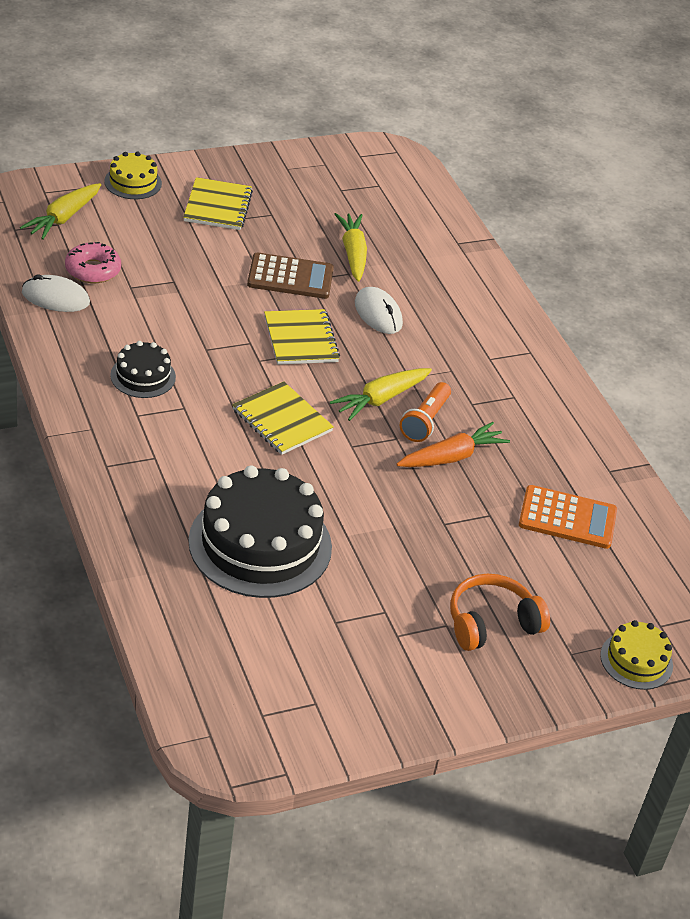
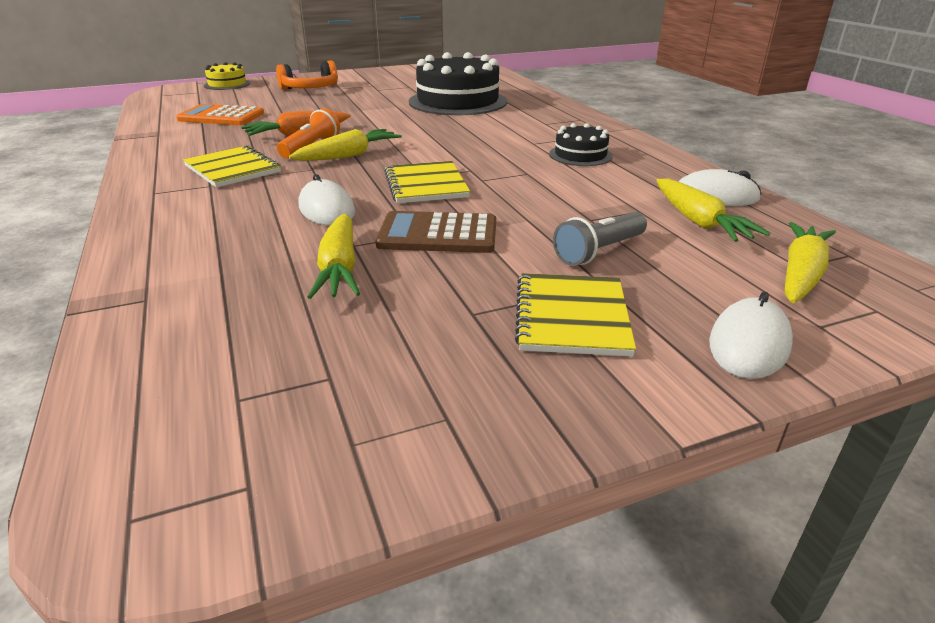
camera: 175 degrees left, 10 degrees down
(93, 270) = (698, 221): pink donut -> yellow carrot
(133, 182) = (749, 344): yellow cake -> white mouse
(182, 249) = (599, 251): none -> grey flashlight
(282, 420) = (445, 141): yellow notebook -> yellow notebook (233, 169)

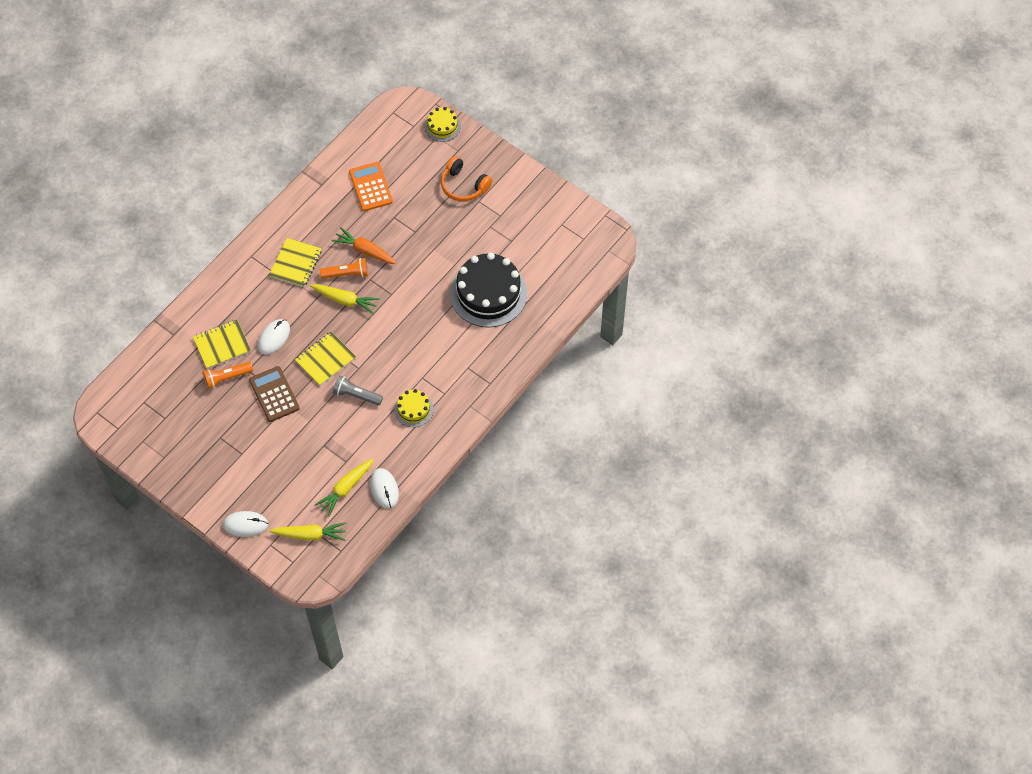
camera: 60 degrees right, 30 degrees up
(339, 268) = (226, 378): yellow carrot -> orange flashlight
(571, 316) = (234, 468): yellow notebook -> yellow notebook (222, 345)
(580, 155) = (413, 409): black cake -> yellow cake
(599, 251) = (291, 459): grey flashlight -> grey flashlight (356, 395)

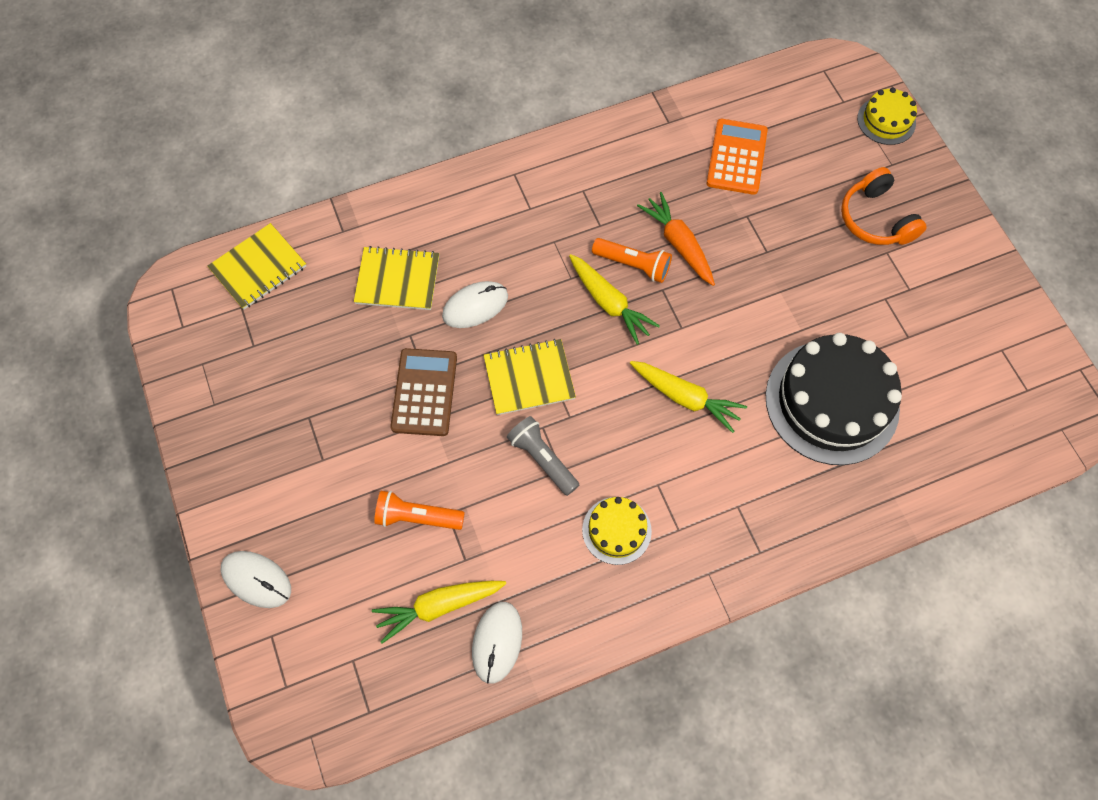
camera: 30 degrees right, 5 degrees up
(226, 378) = (374, 331): orange flashlight -> orange flashlight (417, 517)
(295, 263) = (569, 214): yellow notebook -> yellow notebook (258, 268)
(310, 535) = (339, 655): yellow carrot -> yellow carrot (685, 397)

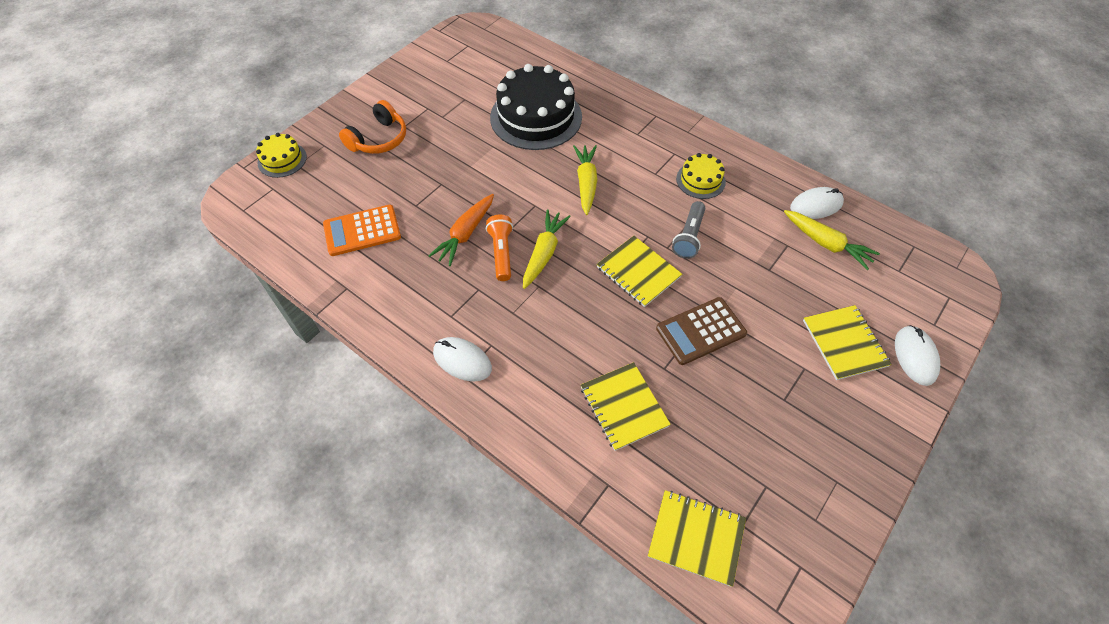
camera: 120 degrees left, 10 degrees down
(318, 520) = (844, 343): none -> yellow notebook
(417, 517) = (787, 285): orange flashlight -> none
(475, 306) = (607, 336): white mouse -> white mouse (462, 360)

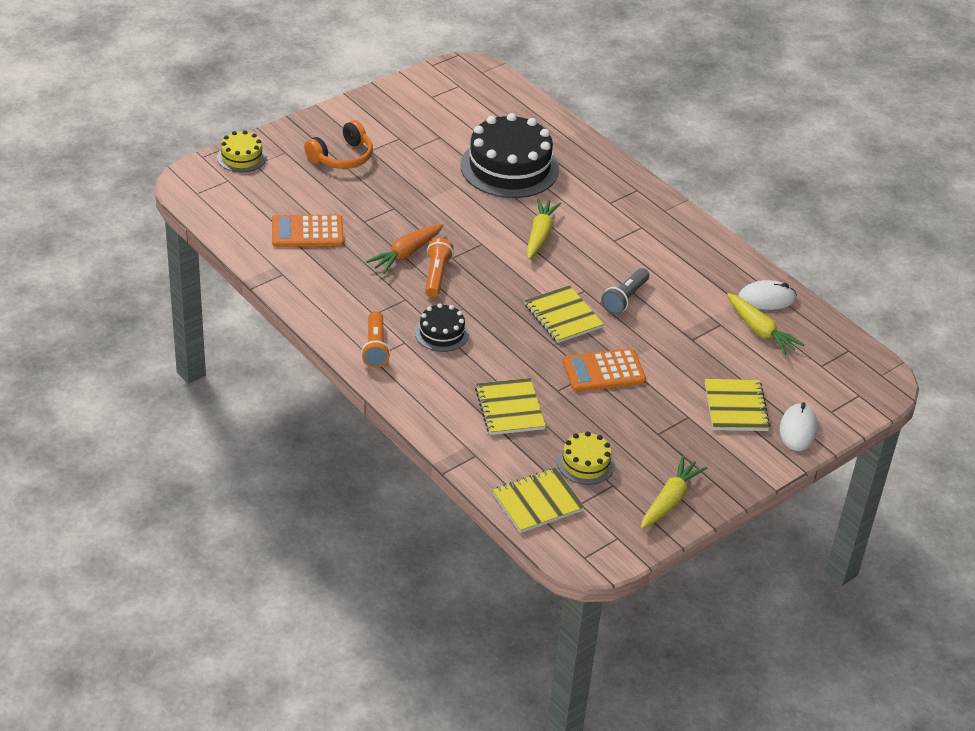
camera: 10 degrees right, 15 degrees down
(462, 360) = (375, 348): white mouse -> orange flashlight
(525, 323) = (441, 333): none -> black cake
(544, 253) = (477, 284): yellow carrot -> yellow carrot (669, 500)
(696, 537) = (537, 502): yellow notebook -> yellow notebook turned 60 degrees counterclockwise
(700, 180) = (658, 255): yellow cake -> yellow cake (585, 463)
(700, 331) = (603, 371): brown calculator -> orange calculator

